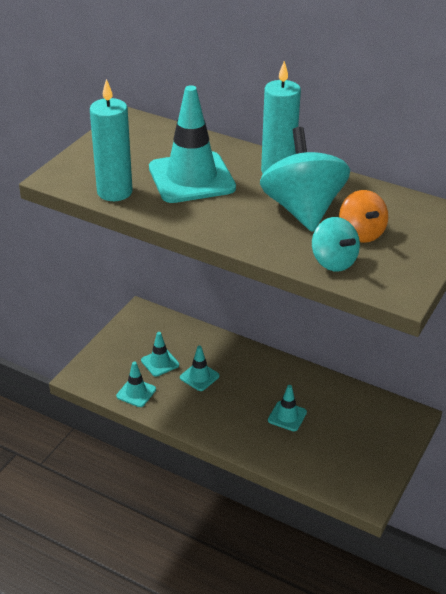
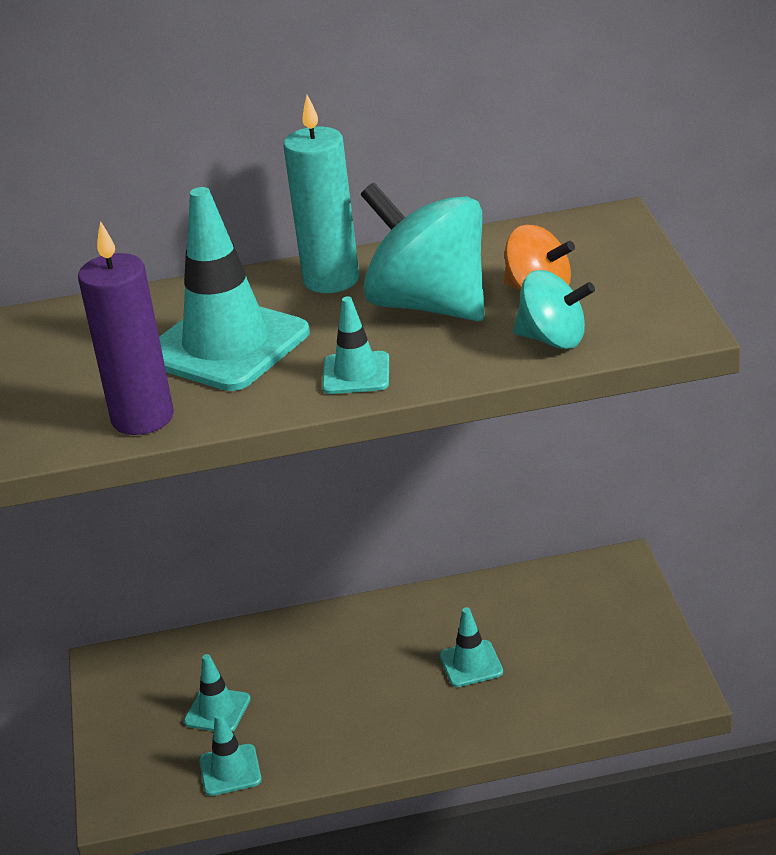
camera: 35 degrees left, 5 degrees down
(114, 192) = (142, 418): turquoise candle -> purple candle
(199, 377) = (296, 692): turquoise traffic cone -> turquoise traffic cone (356, 373)

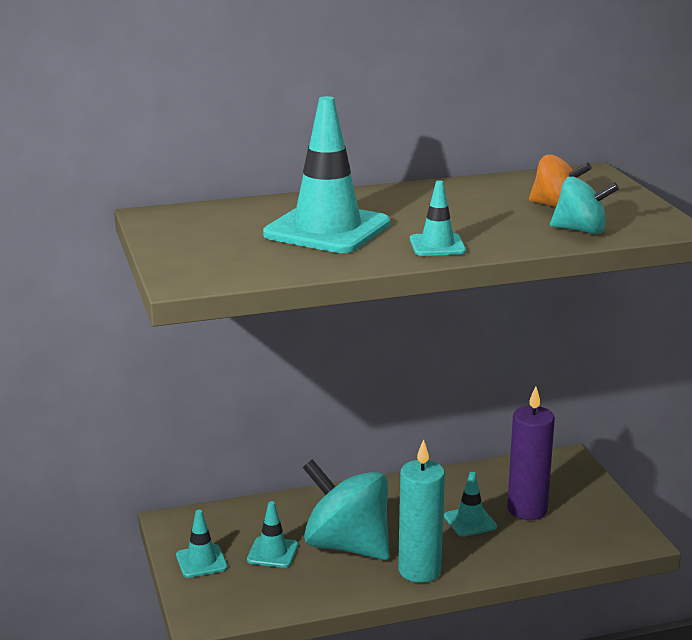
camera: 10 degrees left, 10 degrees down
(142, 418) = (277, 266): purple candle -> purple candle (527, 510)
(230, 770) = (293, 592): turquoise traffic cone -> turquoise traffic cone (201, 561)
(331, 280) = (393, 197): turquoise candle -> turquoise candle (419, 570)
(429, 305) = (476, 211): turquoise spinning top -> turquoise spinning top (347, 546)

